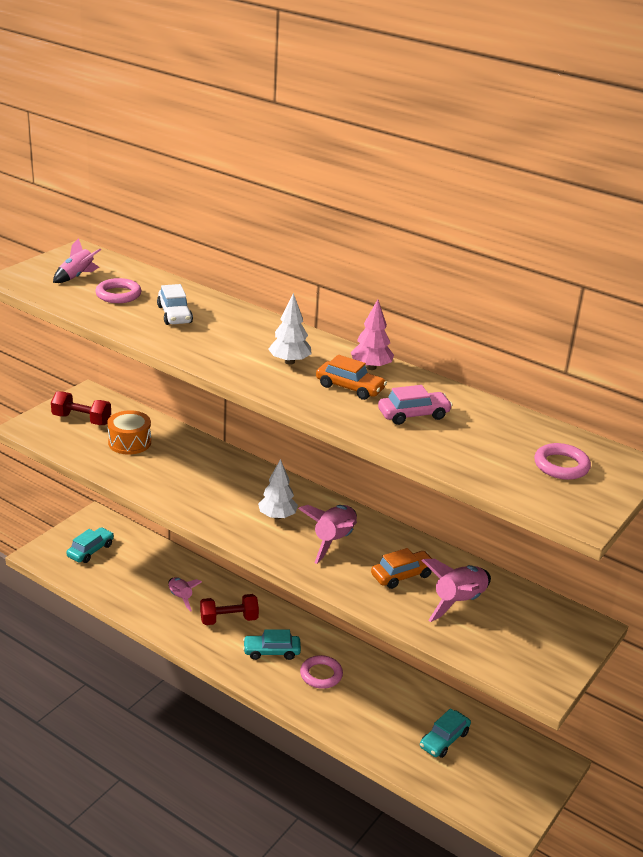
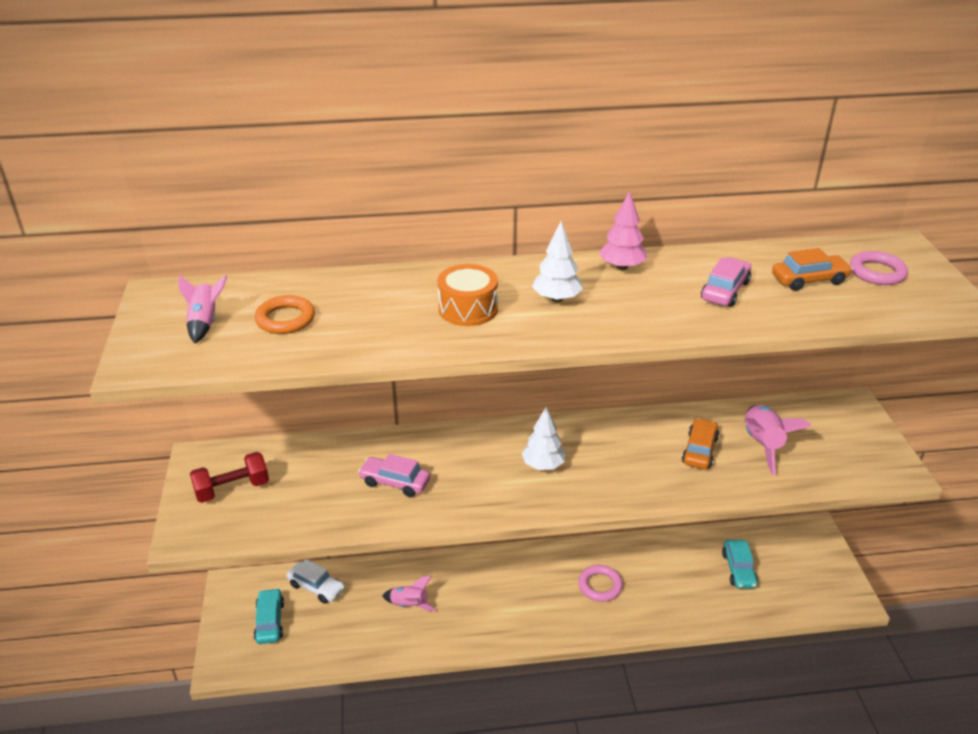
camera: 40 degrees left, 5 degrees up
(118, 294) = (285, 319): pink ring -> orange ring
(129, 442) = (315, 482): orange drum -> orange drum (468, 309)
(172, 470) = (395, 482): none -> pink car
(174, 315) = (378, 310): white car -> white car (316, 587)
(229, 619) = (474, 594): red dumbbell -> none
(271, 651) = (541, 595): turquoise car -> none
(333, 541) = (614, 456): pink rocket -> none
(350, 388) = (642, 295): orange car -> orange car (809, 280)

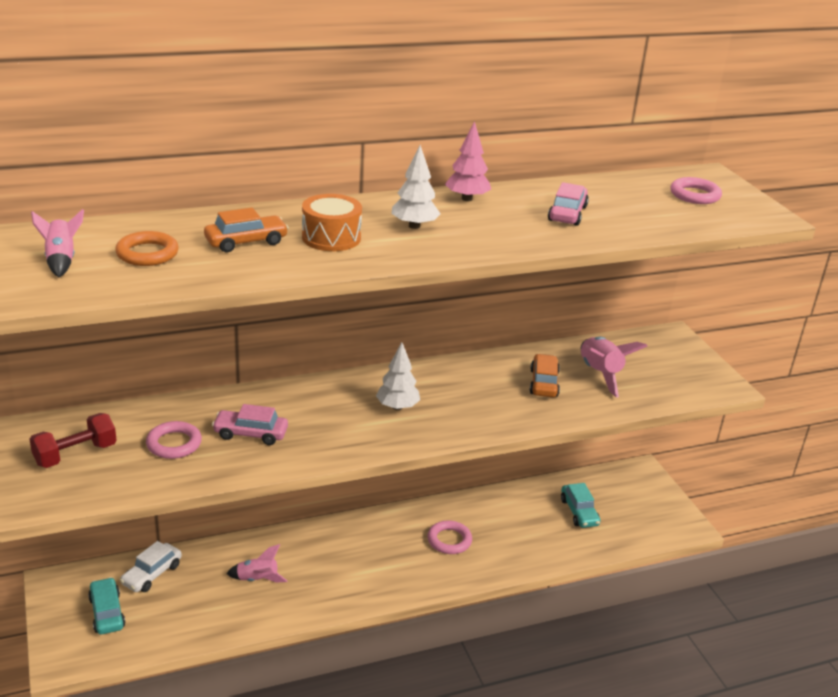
camera: 15 degrees left, 5 degrees down
(316, 587) = (152, 574): white car -> white car turned 105 degrees clockwise
(322, 486) = (174, 444): none -> pink ring
(809, 280) = (638, 203): orange car -> orange car (246, 242)

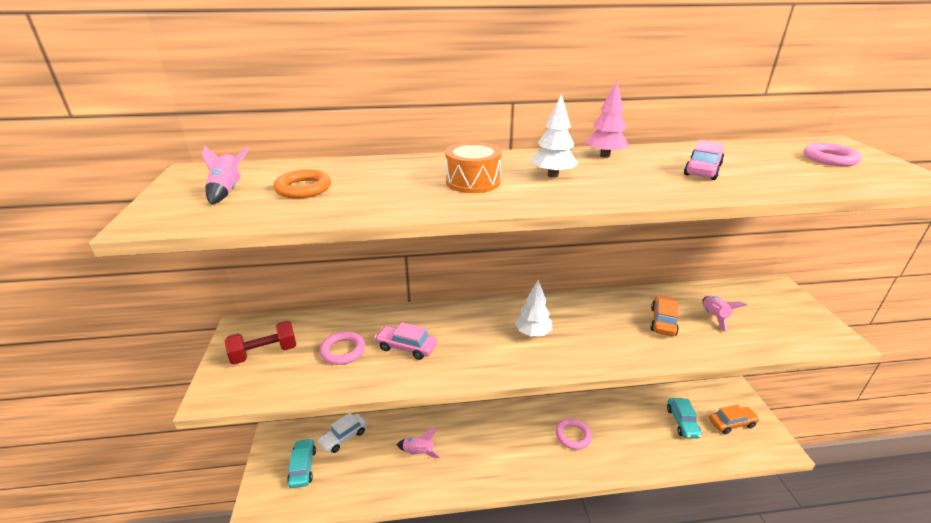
camera: 15 degrees right, 0 degrees up
(246, 242) = (395, 182): orange car -> orange car (732, 423)
(600, 374) = (714, 317): pink rocket -> pink rocket, size x0.65

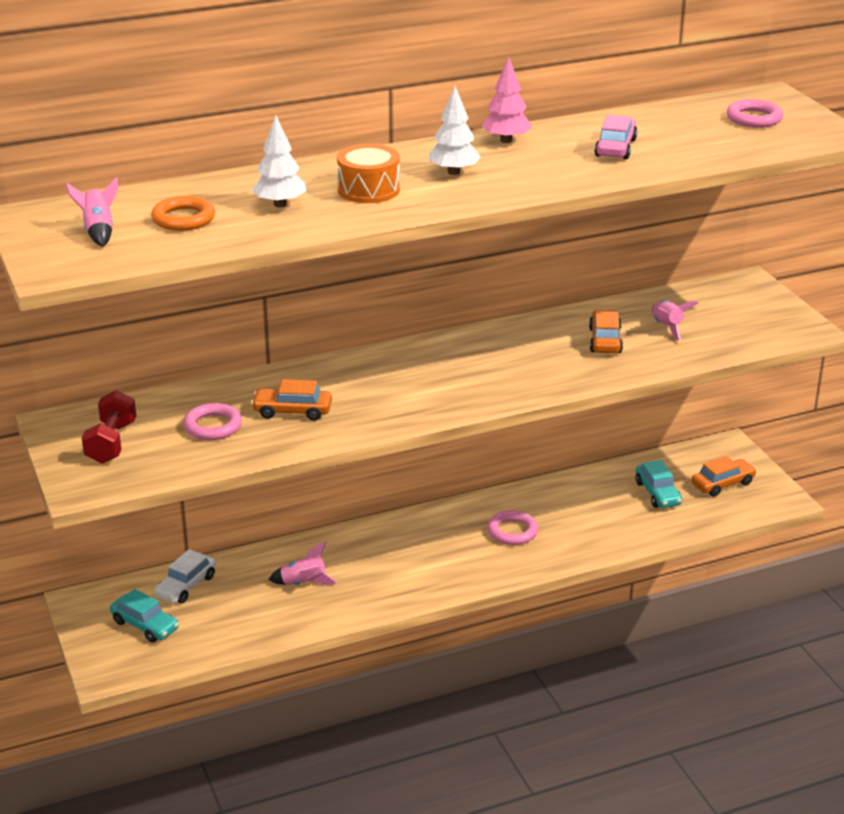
camera: 15 degrees left, 0 degrees up
(264, 353) = (111, 443): red dumbbell -> red dumbbell turned 45 degrees counterclockwise
(303, 467) = (145, 625): turquoise car -> turquoise car turned 150 degrees clockwise
(406, 347) = (292, 411): pink car -> orange car
(532, 333) = (446, 375): white tree -> white tree (280, 204)

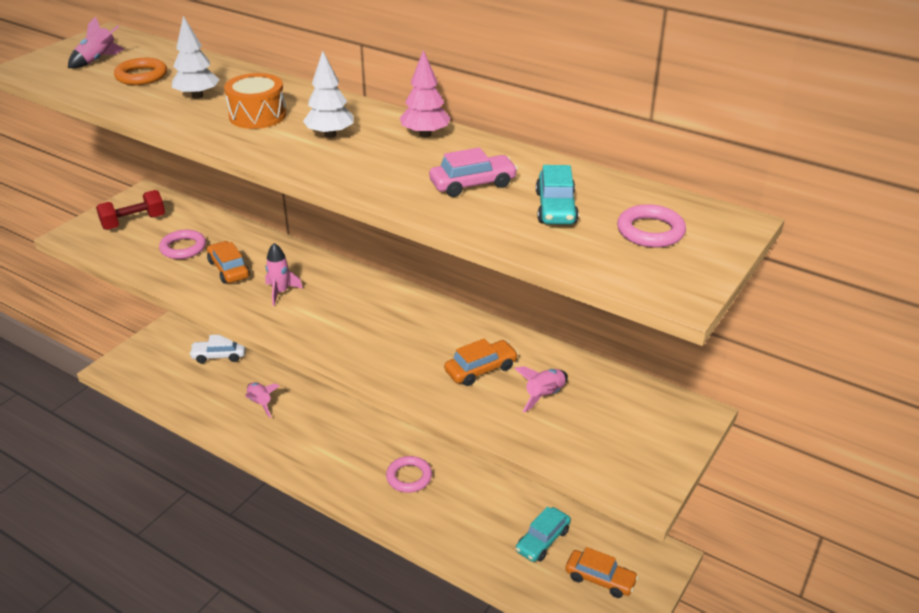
camera: 55 degrees right, 5 degrees up
(145, 625) = (167, 360): turquoise car -> turquoise car (555, 208)
(372, 395) = (280, 292): none -> pink rocket

